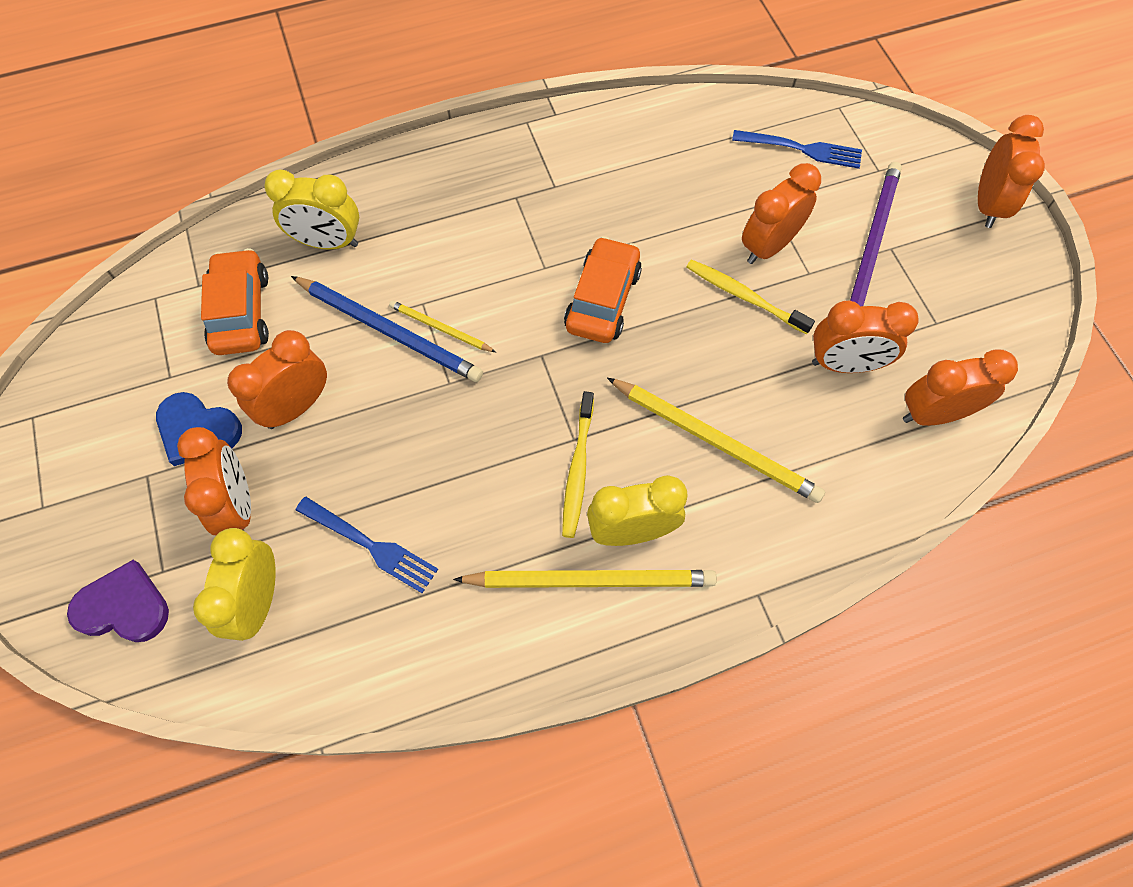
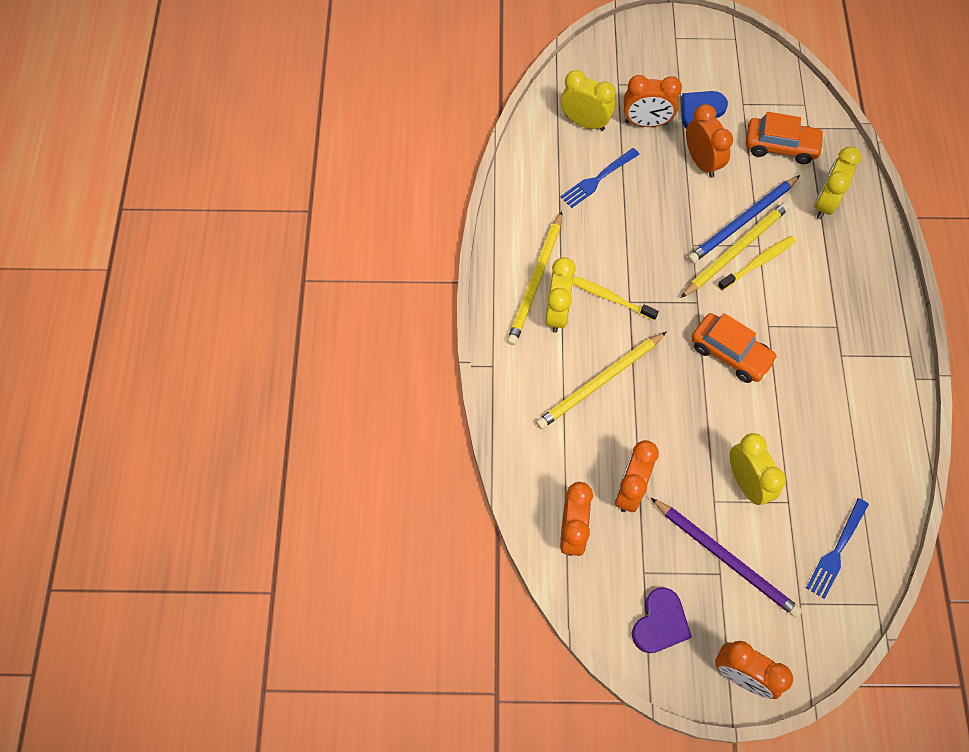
camera: 110 degrees right, 0 degrees up
(123, 606) = (604, 65): purple heart -> purple heart (660, 623)
(440, 328) = (736, 250): yellow pencil -> yellow pencil, size x1.87
(743, 296) = (707, 446): yellow toothbrush -> yellow toothbrush (758, 262)
(768, 246) = (746, 482): orange clock -> yellow clock

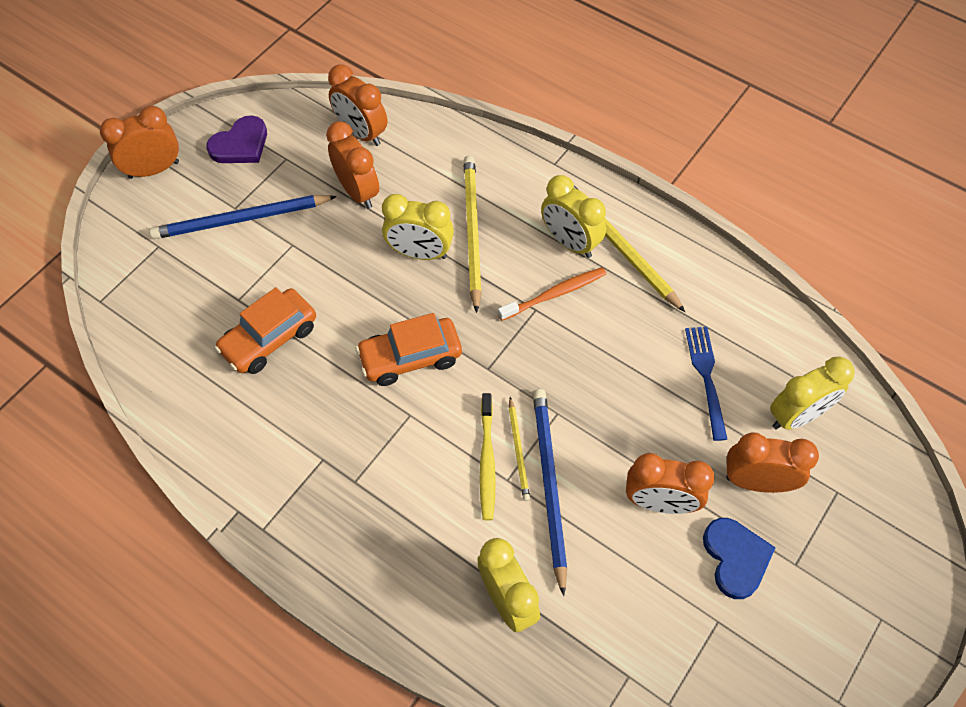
camera: 125 degrees right, 5 degrees down
(607, 296) = (555, 294): yellow toothbrush -> orange toothbrush
(646, 123) = (756, 482): orange clock -> orange clock turned 60 degrees clockwise
(660, 623) = (240, 144): purple heart -> purple heart turned 105 degrees counterclockwise
(726, 558) = (241, 219): purple pencil -> blue pencil
(736, 250) = (518, 451): yellow pencil -> yellow pencil, size x0.53
(746, 482) = (284, 279): yellow clock -> yellow clock (420, 253)
(780, 146) = (622, 614): orange car -> orange car (269, 338)
(836, 551) = (166, 304): blue fork -> none

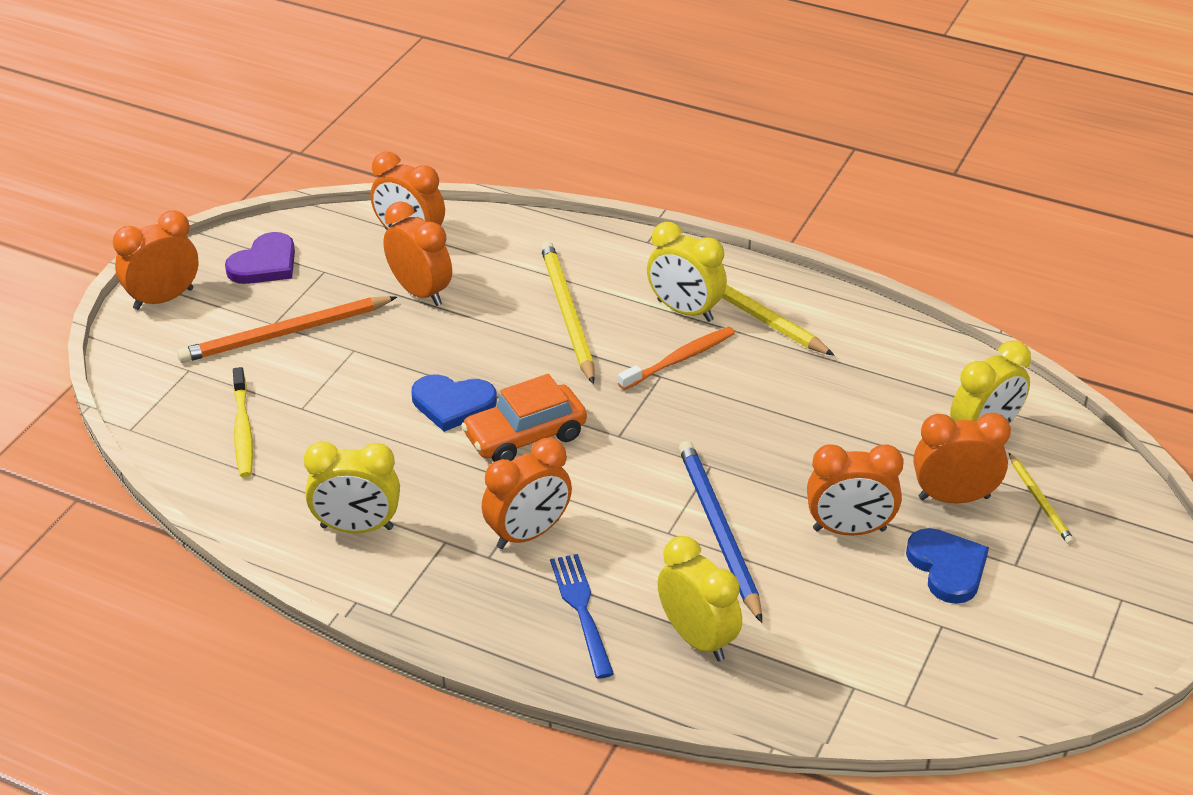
camera: 10 degrees left, 20 degrees down
(241, 219) = (285, 333): blue pencil -> orange pencil
(269, 338) = (350, 439): orange car -> none
(359, 314) = (453, 404): none -> blue heart
(391, 462) = (528, 534): none -> orange clock
(420, 253) = (510, 340): yellow clock -> yellow clock (357, 527)
(487, 461) = (641, 519): yellow toothbrush -> yellow toothbrush (243, 430)
(518, 451) = (675, 504): yellow pencil -> yellow pencil (1040, 501)
(706, 377) = (873, 413): blue fork -> blue fork (581, 610)

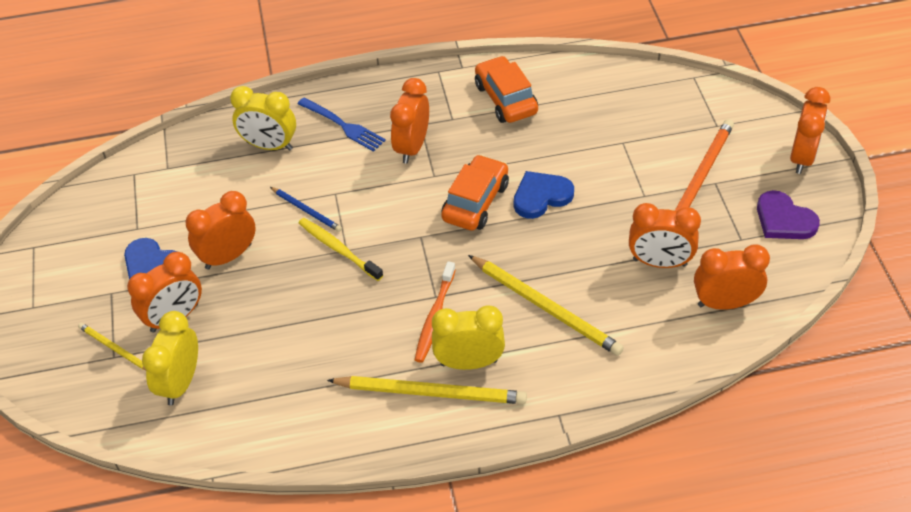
camera: 145 degrees right, 10 degrees up
(243, 430) = (635, 111): yellow toothbrush -> yellow toothbrush (338, 249)
(264, 264) = (784, 220): purple heart -> purple heart turned 45 degrees counterclockwise
(357, 527) = (506, 99): yellow clock -> orange car
(718, 531) = (306, 210): blue pencil -> blue pencil, size x0.53

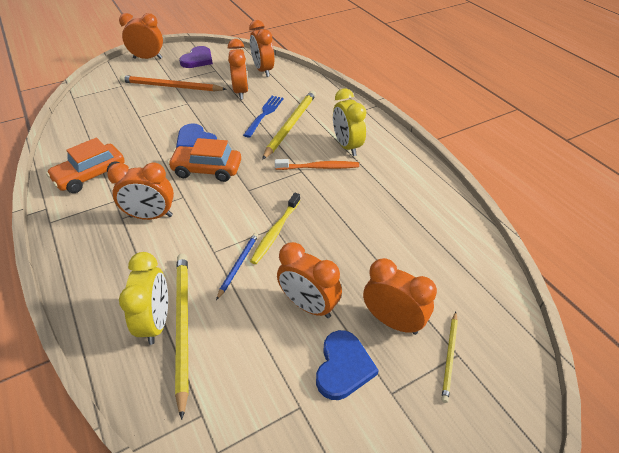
camera: 110 degrees left, 5 degrees down
(181, 383) = (451, 290): yellow clock -> none
(343, 125) = (124, 270): blue fork -> blue fork (264, 114)
(431, 392) = (377, 156): yellow pencil -> yellow pencil (183, 326)

